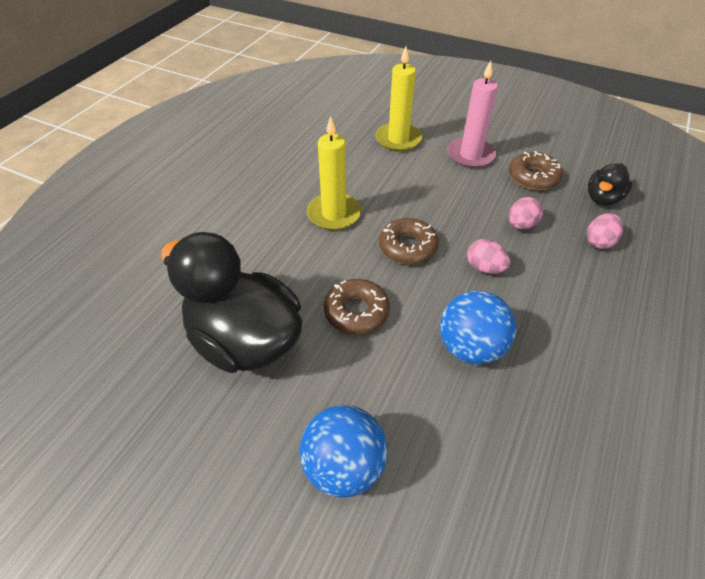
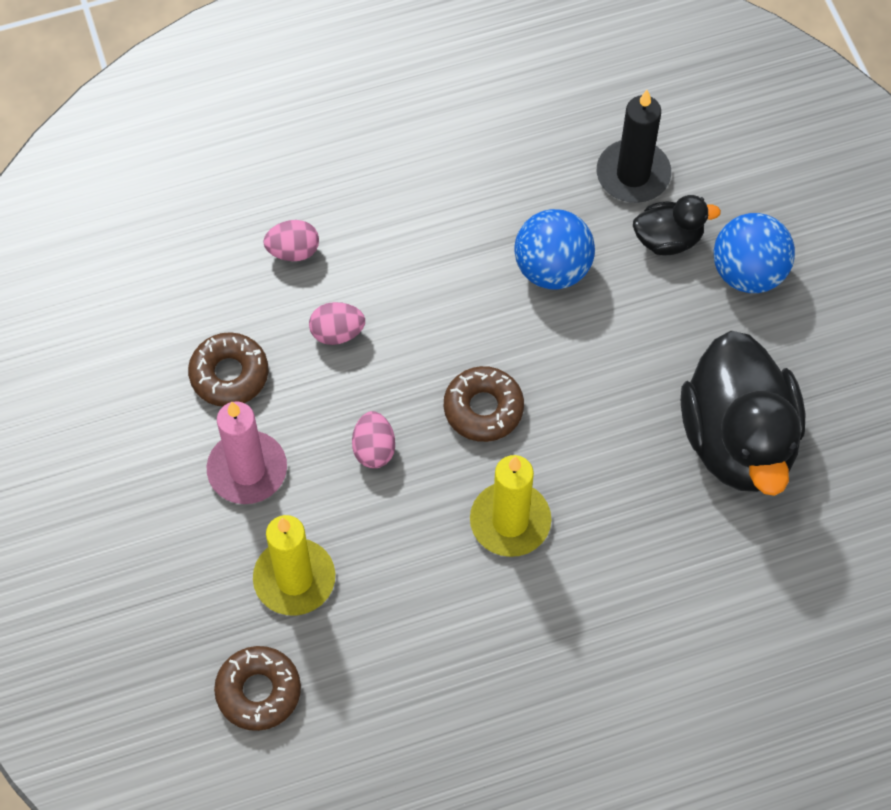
camera: 135 degrees left, 15 degrees up
(356, 312) = (612, 382): brown donut -> brown donut (258, 691)
(484, 268) = (440, 322): pink egg -> pink egg (374, 449)
(511, 469) = (633, 174): none -> black candle
(602, 198) = (205, 286): black duck -> black duck (668, 239)

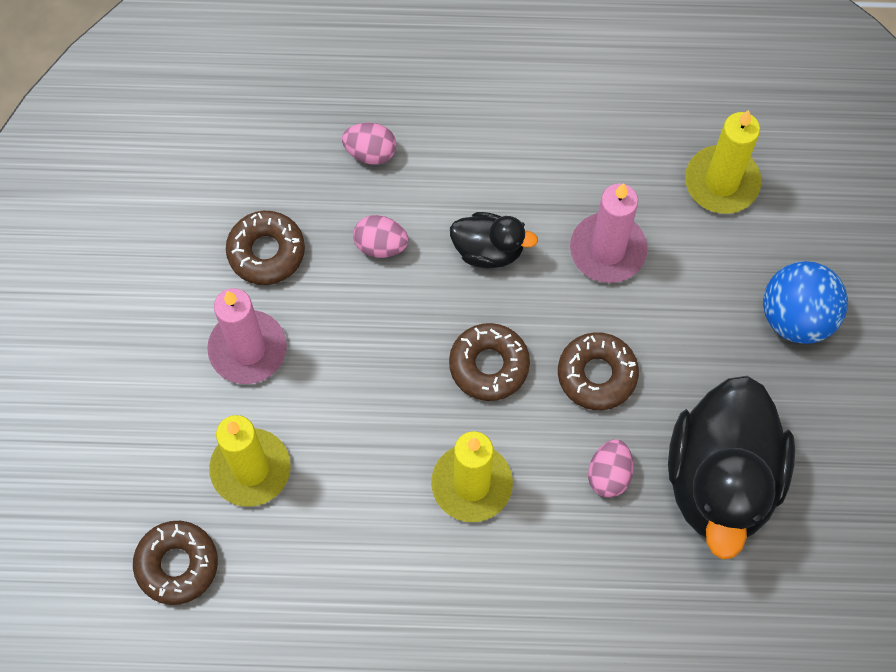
camera: 20 degrees right, 5 degrees up
(374, 449) = (371, 369): pink egg -> pink egg (609, 474)
(552, 268) = (607, 250): blue ball -> pink candle
(587, 384) = (597, 375): none -> brown donut
(633, 174) = (721, 182): black candle -> yellow candle
(668, 239) = (731, 258): black duck -> black duck (488, 250)

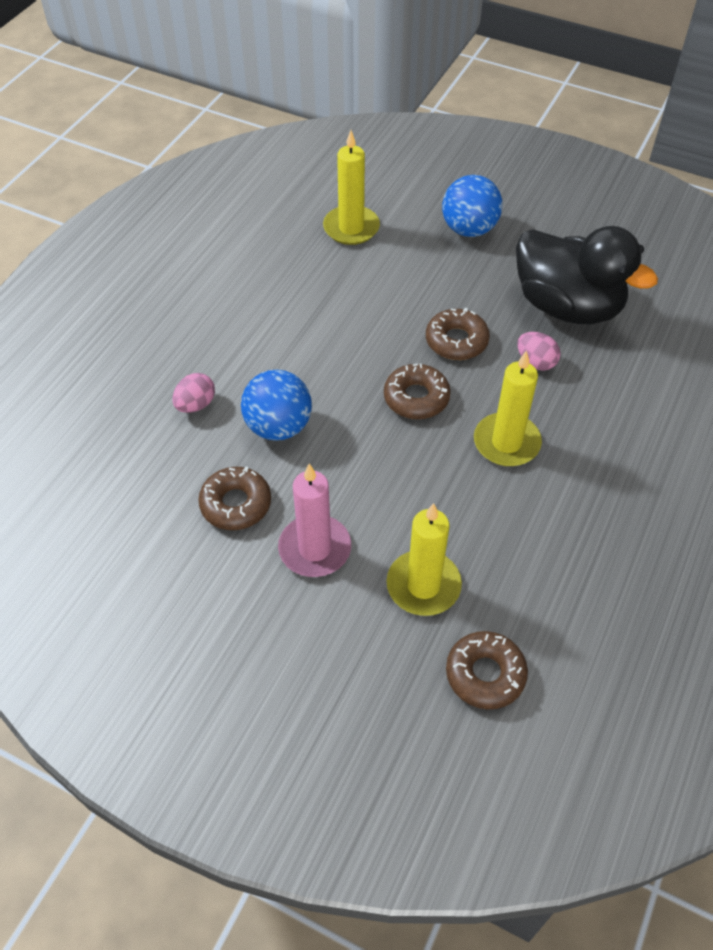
camera: 65 degrees left, 15 degrees down
(381, 245) = (278, 427): pink egg -> blue ball
(488, 250) = (323, 364): black duck -> none
(607, 250) = (365, 301): pink candle -> none

